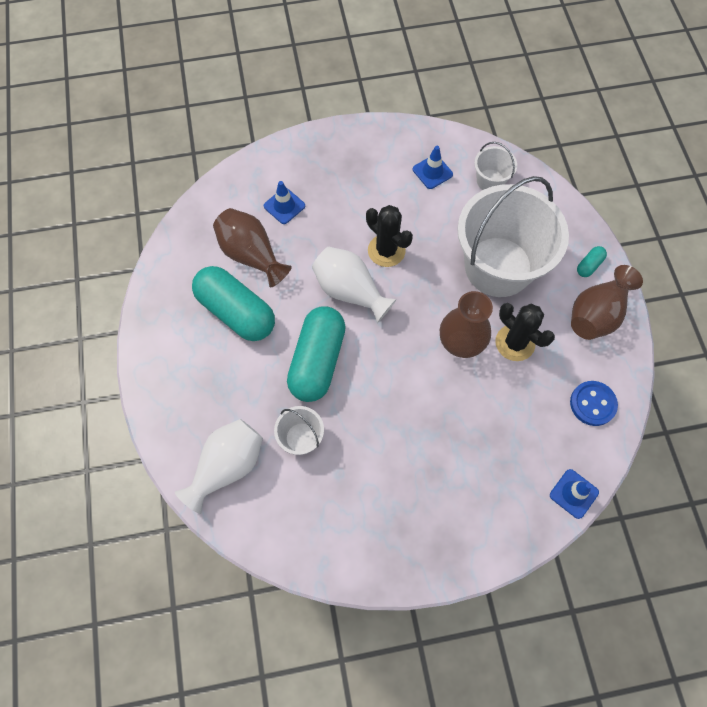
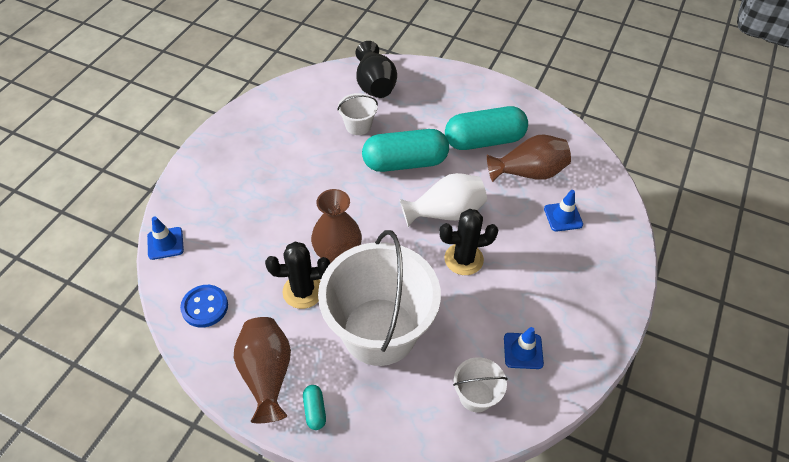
camera: 125 degrees right, 15 degrees down
(227, 466) = (375, 85): white vase -> black vase
(317, 361) = (405, 163): turquoise capsule -> turquoise capsule turned 60 degrees counterclockwise

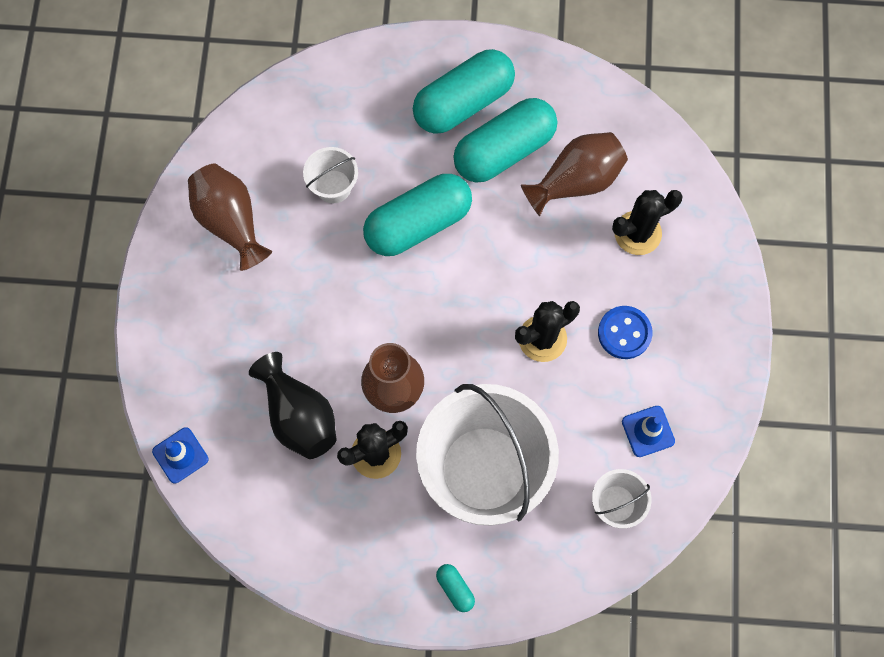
camera: 20 degrees left, 20 degrees up
(205, 307) = (273, 518): blue button -> blue button (624, 333)
(267, 375) = (385, 570): brown vase -> brown vase (230, 222)
(375, 85) = (326, 108): black vase -> black vase (299, 415)
(445, 213) = (497, 281): white vase -> none
(467, 108) = (463, 102): none -> turquoise capsule
(563, 217) = (637, 233): blue traffic cone -> black cactus

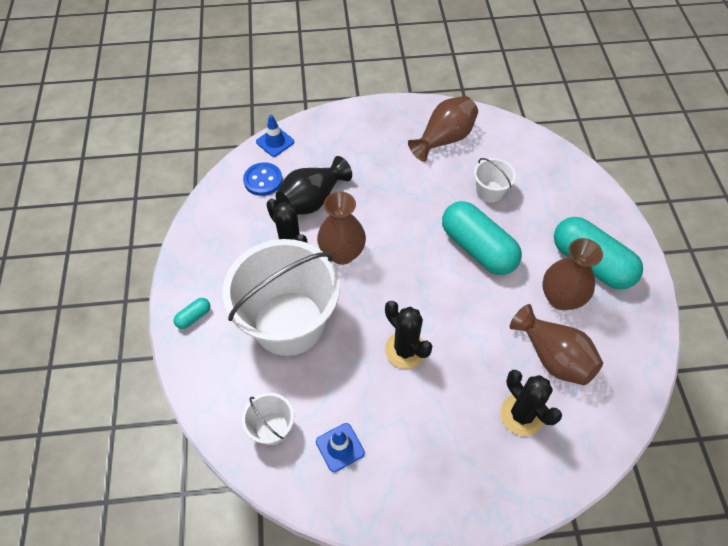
camera: 80 degrees right, 15 degrees down
(504, 150) = (561, 298): turquoise capsule -> brown vase
(624, 333) = (425, 415): blue button -> blue button (263, 180)

